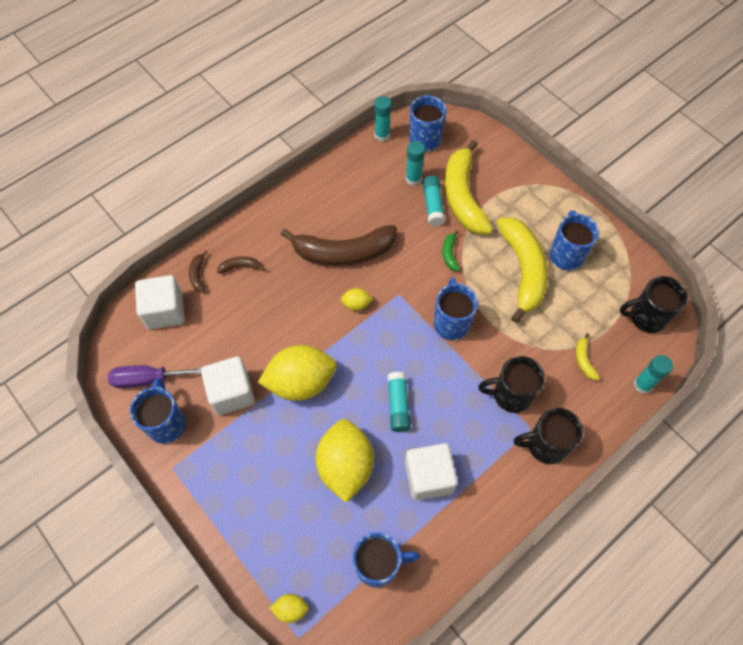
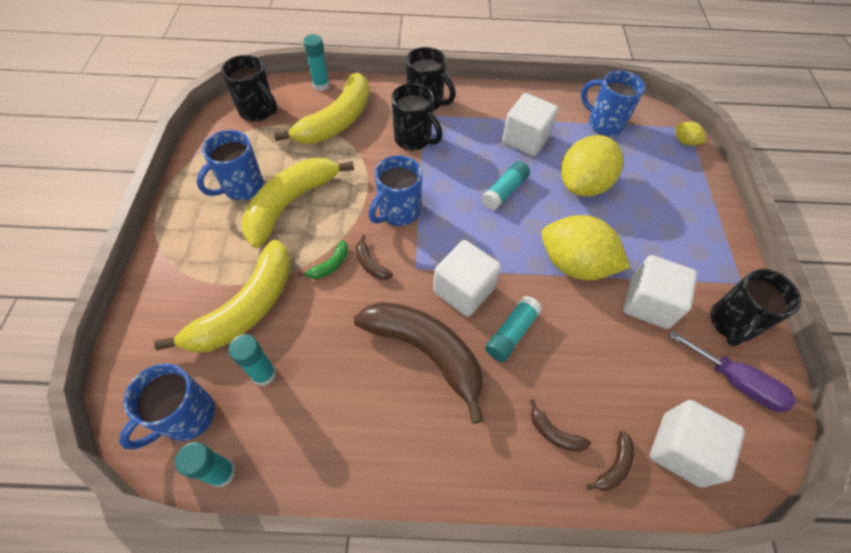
camera: 140 degrees left, 5 degrees down
(167, 423) = (731, 323): blue mug -> black mug
(356, 304) = (463, 290): yellow lemon -> white cube
(428, 274) = (370, 264): none -> brown banana
(433, 205) = (284, 325): turquoise glue stick -> turquoise glue stick (511, 333)
(584, 360) = (336, 121): yellow banana -> yellow banana, size x2.47

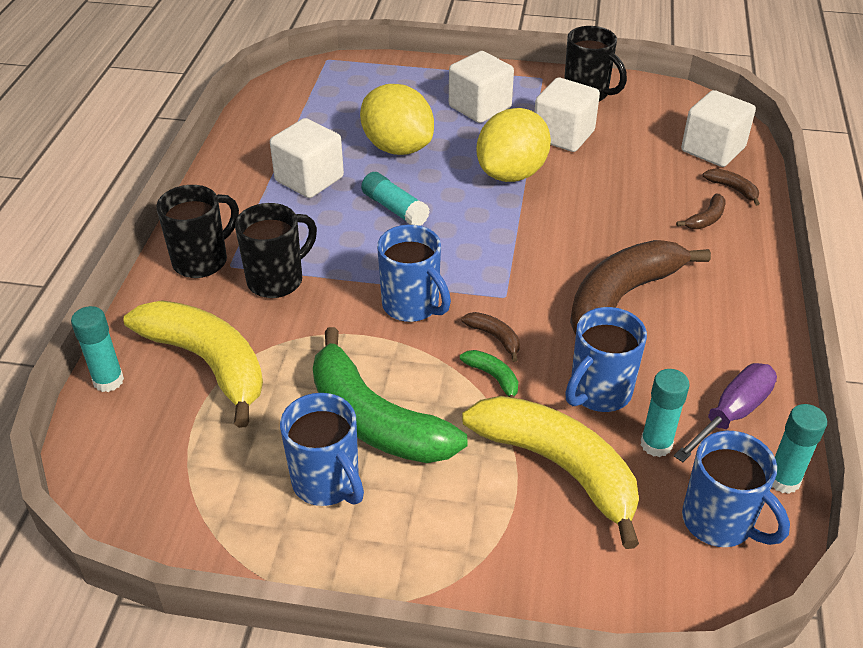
camera: 80 degrees left, 15 degrees down
(258, 111) = (144, 468): black mug -> none
(291, 203) = (374, 420): yellow banana -> green banana
(370, 264) = (495, 337): brown banana -> brown banana turned 105 degrees counterclockwise
(463, 290) = (540, 260): white cube -> white cube (480, 107)
(511, 333) = (597, 231): turquoise glue stick -> none
(604, 124) = (301, 114): blue mug -> blue mug (598, 393)
(684, 142) = (349, 66): yellow lemon -> none
(736, 382) = (646, 106): purple screwdriver -> purple screwdriver (732, 413)

